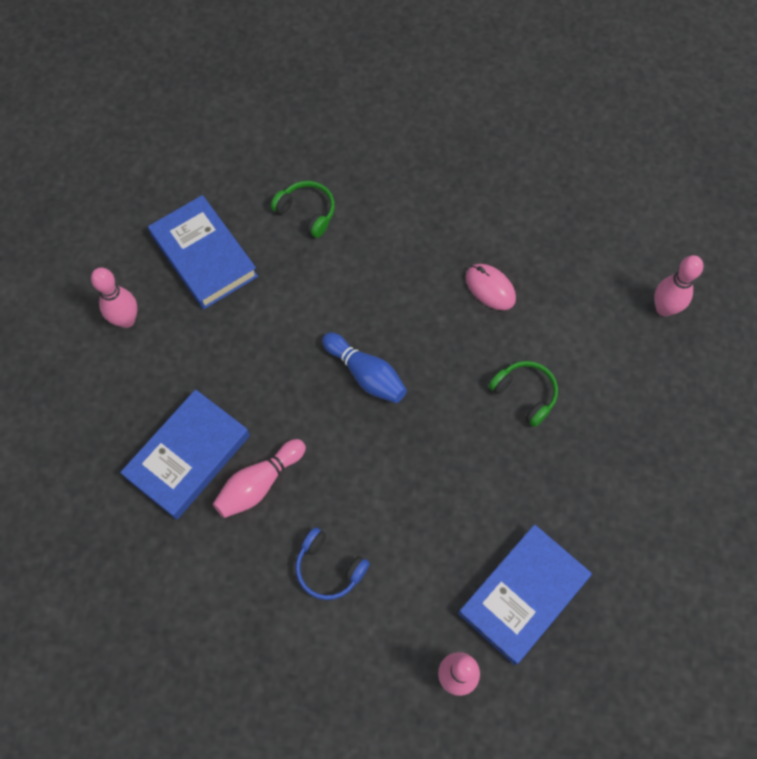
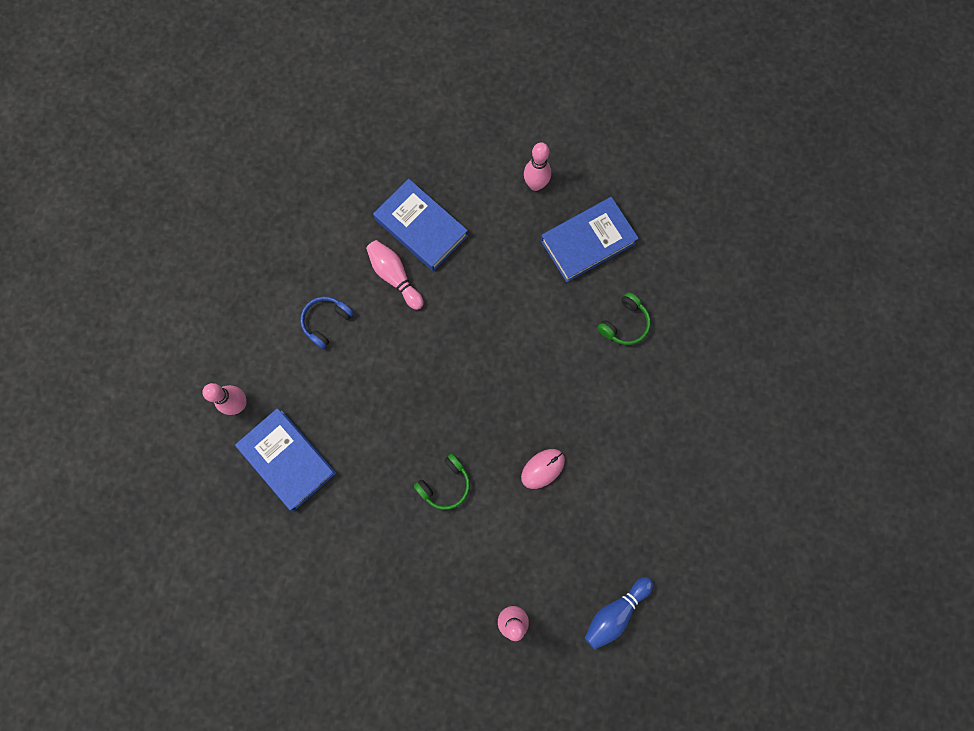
camera: 95 degrees right, 10 degrees up
(366, 374) = (474, 360): blue bowling pin -> blue bowling pin (615, 612)

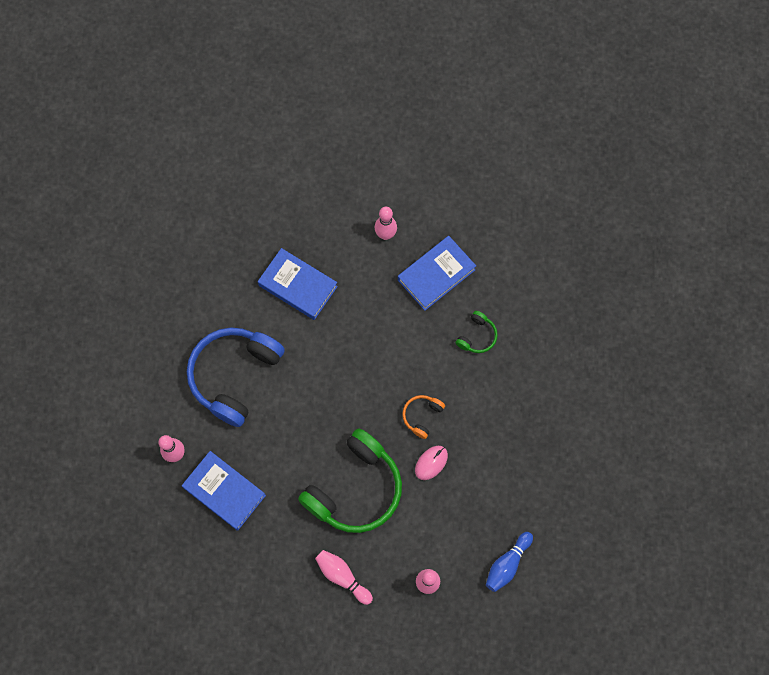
camera: 10 degrees left, 5 degrees down
(326, 322) = (234, 376): blue headphones -> blue headphones, size x2.29
(395, 277) = (284, 329): pink bowling pin -> pink bowling pin (342, 577)
(445, 484) = (355, 489): green headphones -> green headphones, size x2.29
(541, 409) = (422, 416): none -> orange headphones

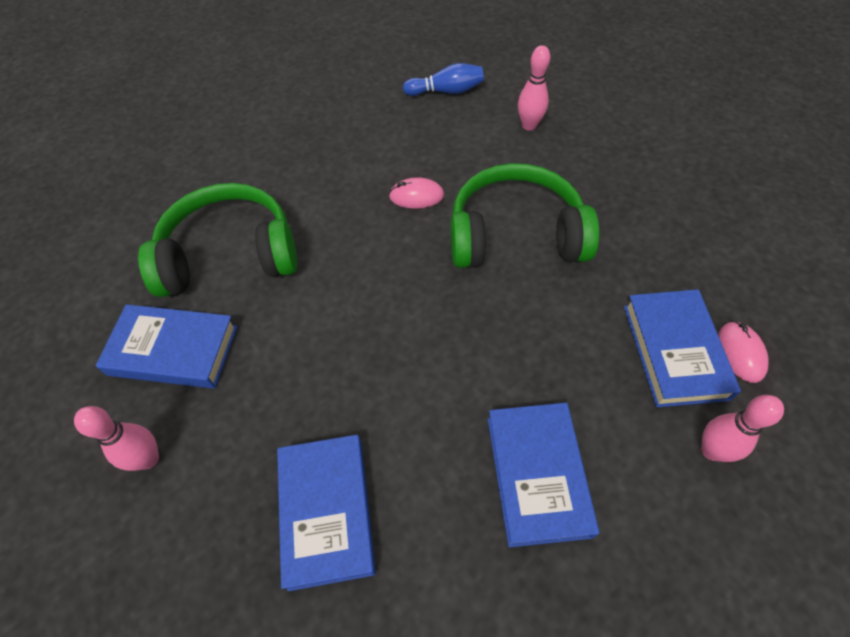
camera: 130 degrees left, 15 degrees down
(195, 520) = (740, 353): none -> pink mouse
(234, 376) = (537, 475): blue headphones -> blue book
(342, 577) = (605, 182): pink bowling pin -> none
(422, 416) = (374, 237): orange headphones -> none
(477, 336) = (230, 255): green headphones -> green headphones, size x2.29

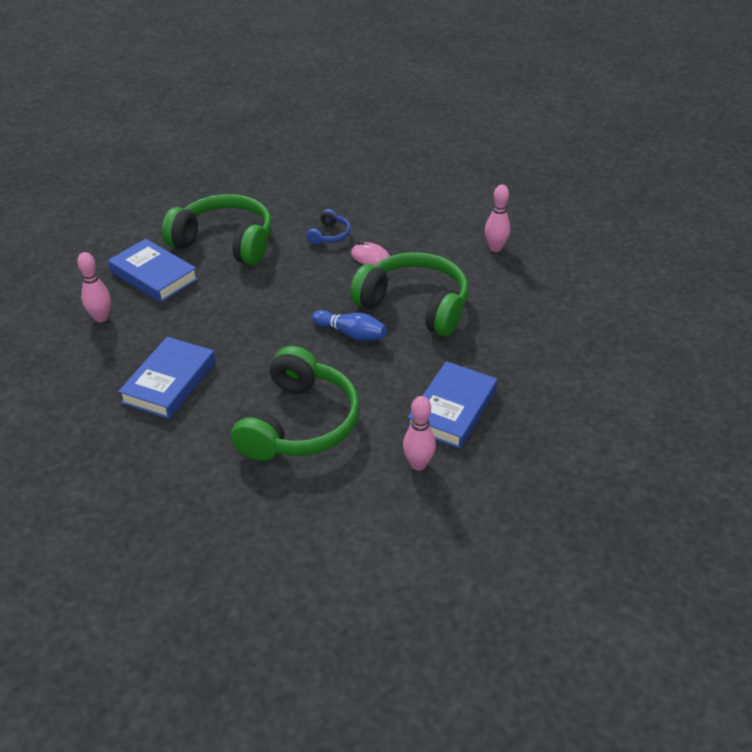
camera: 30 degrees right, 15 degrees down
(346, 188) = (329, 235): none -> blue headphones
(446, 91) = (456, 204): blue bowling pin -> blue bowling pin (351, 334)
(537, 475) = (299, 423): blue book -> green headphones
(740, 353) = (497, 431): pink mouse -> none

